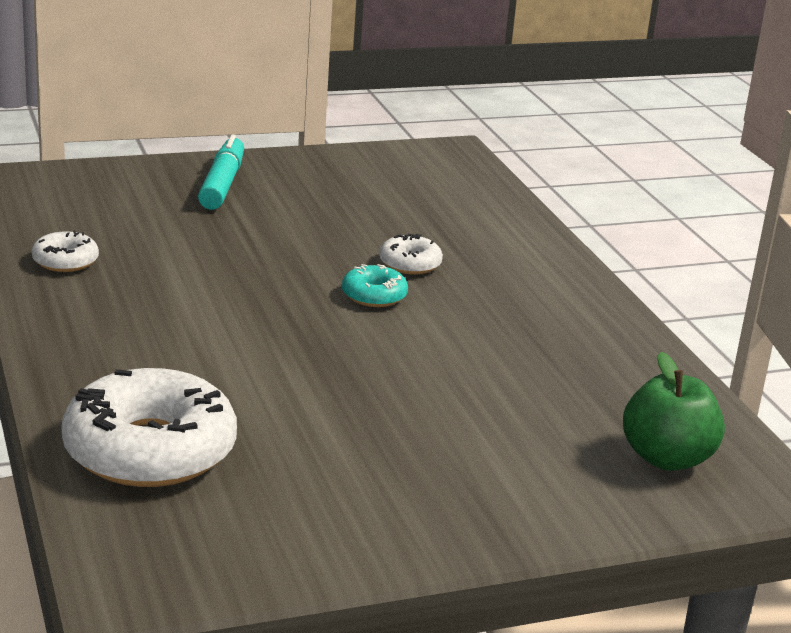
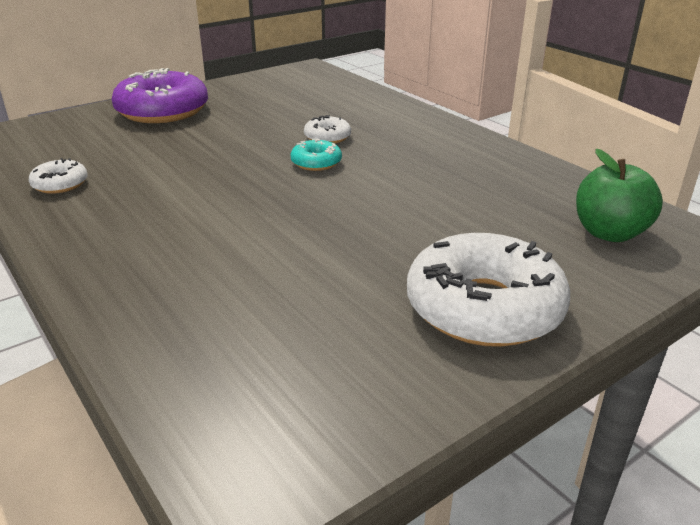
camera: 15 degrees left, 5 degrees up
(150, 450) = (203, 329): white donut -> white donut (484, 307)
(222, 184) = (162, 111): turquoise marker -> purple donut

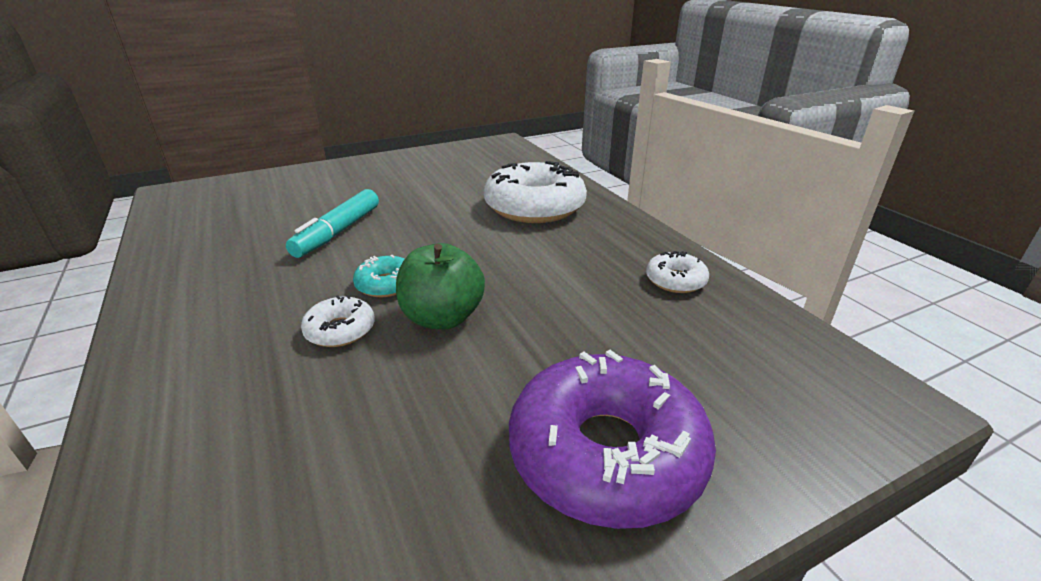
camera: 170 degrees left, 0 degrees up
(406, 201) = (338, 232): none -> turquoise marker
(484, 307) = (363, 173): white donut -> white donut (534, 207)
(609, 233) = (223, 198): green apple -> green apple (442, 318)

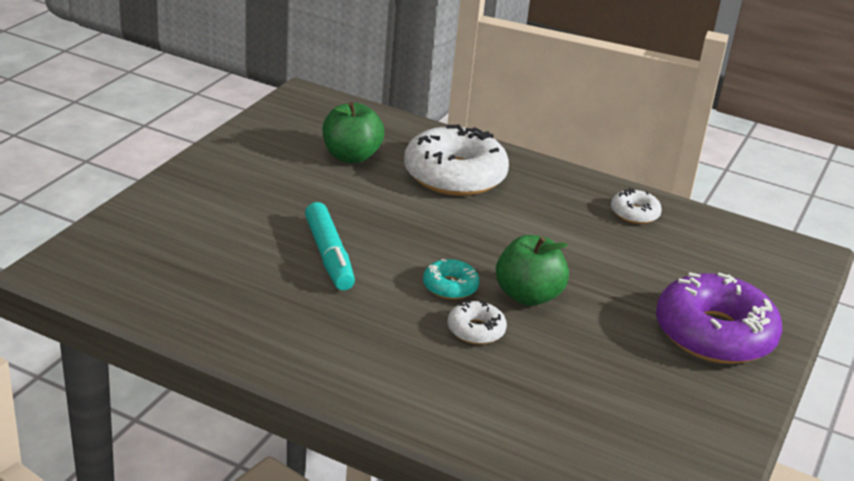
camera: 40 degrees left, 0 degrees up
(473, 178) = (351, 156): none -> green apple

